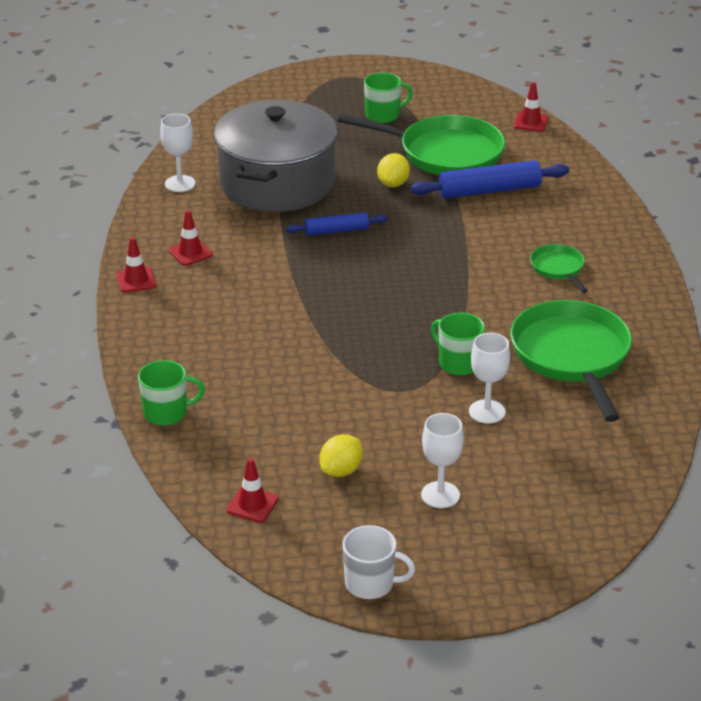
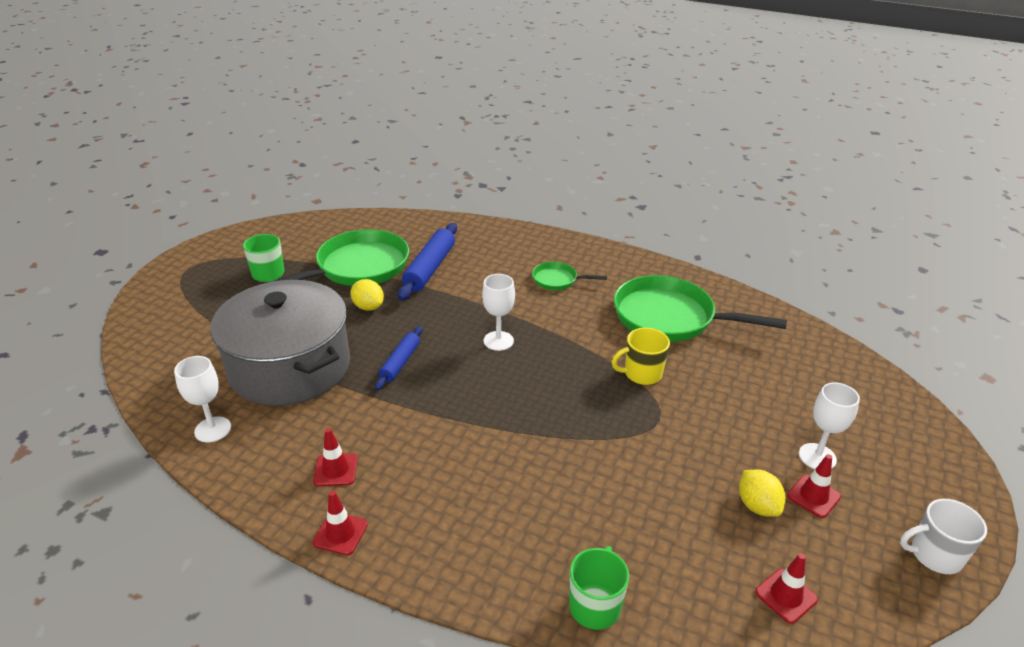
camera: 60 degrees left, 0 degrees up
(371, 584) = (934, 555): white mug -> white mug turned 135 degrees counterclockwise
(458, 363) = (642, 374): green mug -> yellow mug
(487, 412) = (715, 385): white goblet -> white goblet (498, 341)
(530, 122) = (366, 219): red traffic cone -> red traffic cone (813, 496)

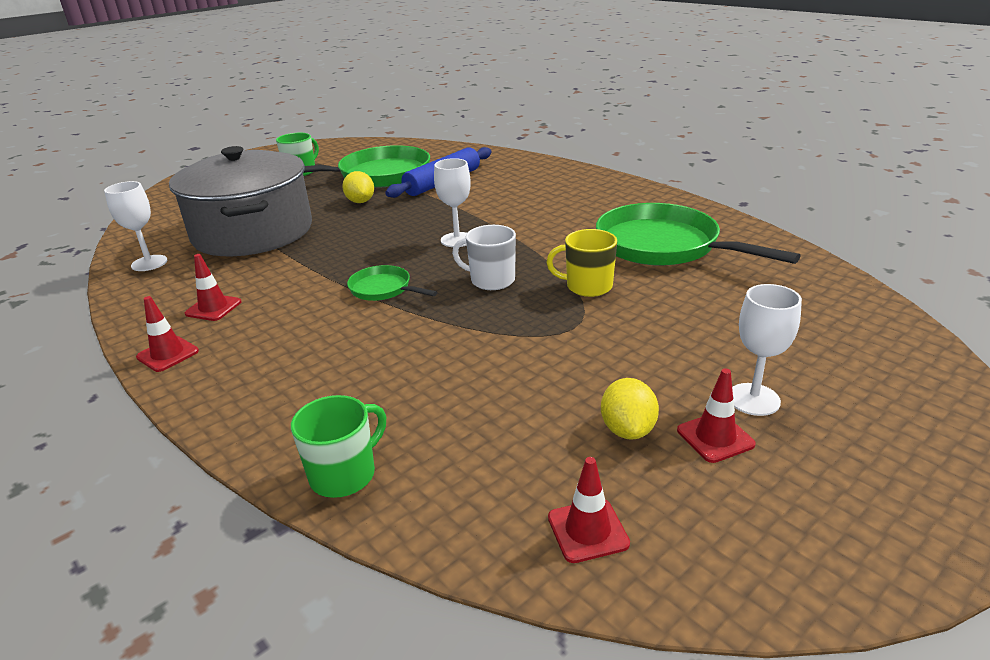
camera: 25 degrees right, 5 degrees down
(400, 362) = (348, 242): blue rolling pin -> none
(557, 280) = (562, 203): green pan -> green pan (383, 289)
(934, 555) = (860, 546): white mug -> white mug (491, 280)

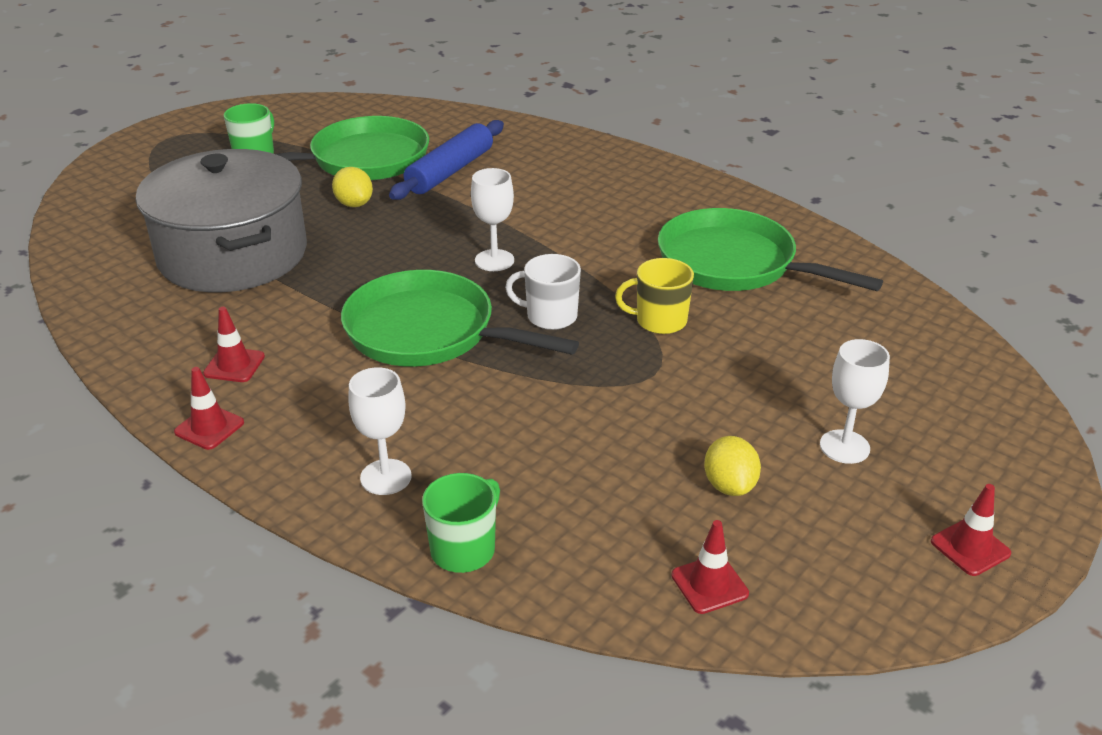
camera: 10 degrees left, 5 degrees up
(149, 263) = (119, 305): white goblet -> white goblet (386, 477)
(383, 289) = (429, 332): green pan -> green pan, size x2.08
(715, 437) = (812, 488): red traffic cone -> red traffic cone (970, 547)

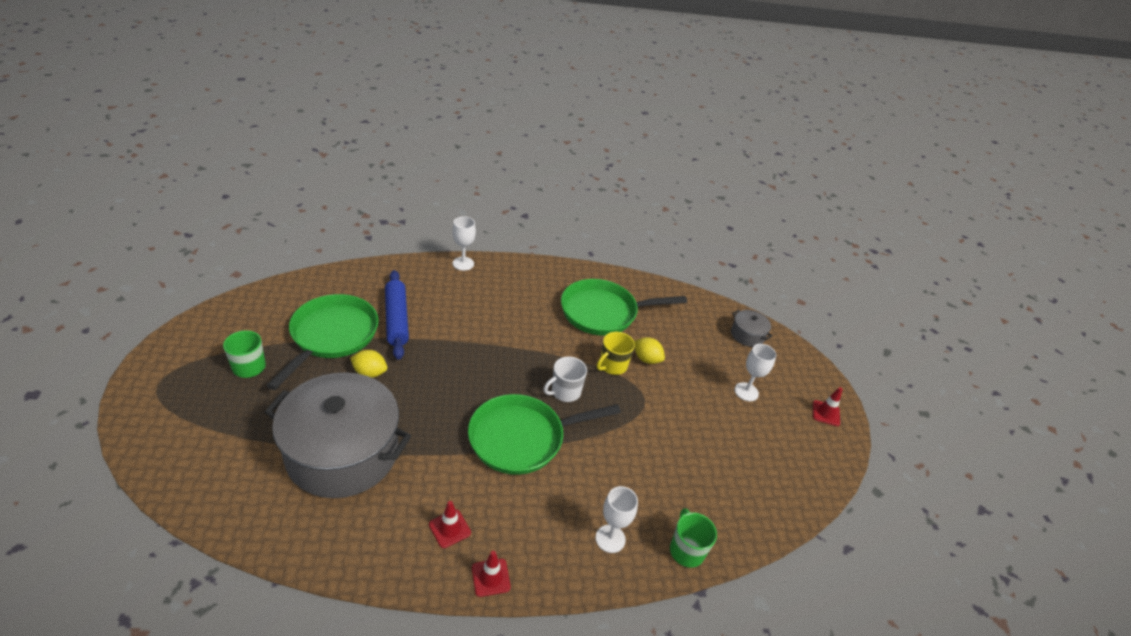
camera: 50 degrees left, 5 degrees up
(494, 260) = (497, 371): white goblet -> white goblet (463, 263)
(709, 584) = (779, 494): red traffic cone -> none
(729, 485) = (733, 440): yellow lemon -> yellow lemon (646, 359)
(960, 386) = (747, 335): none -> grey pot

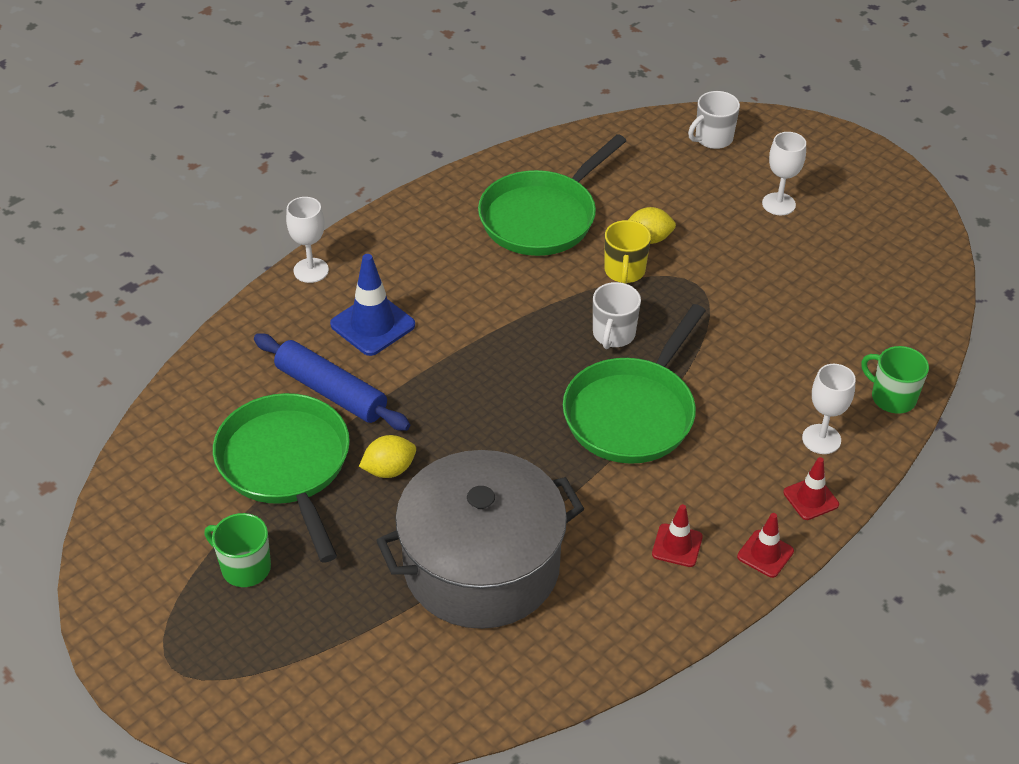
camera: 35 degrees left, 5 degrees up
(456, 304) = (372, 325): none -> blue traffic cone
(747, 335) = (713, 138): grey pot -> white mug
(826, 413) = (869, 173): red traffic cone -> red traffic cone (811, 498)

